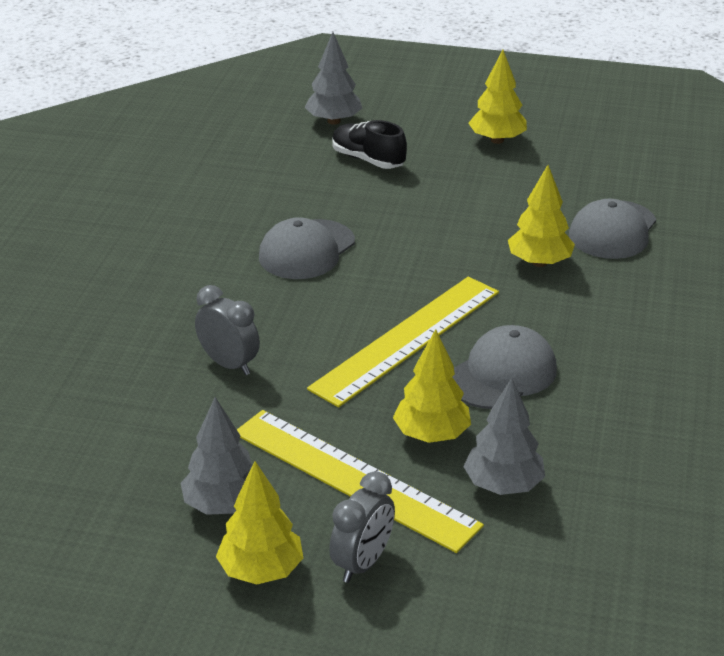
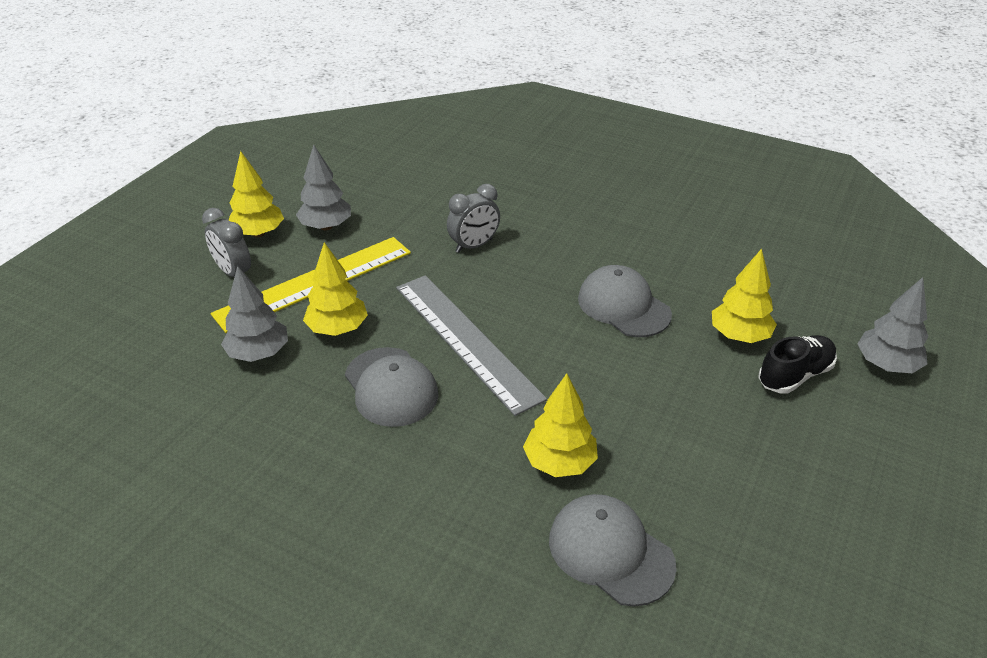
camera: 105 degrees right, 5 degrees up
(407, 339) = (466, 340): yellow ruler -> grey ruler
(497, 140) = (846, 499): yellow tree -> yellow tree (739, 336)

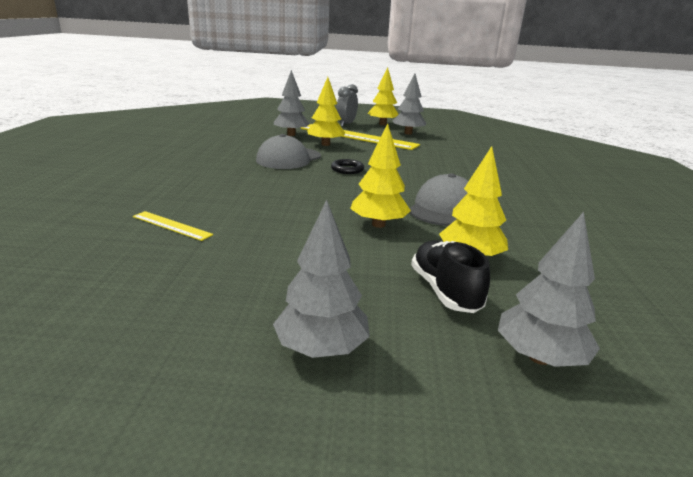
camera: 65 degrees right, 15 degrees down
(466, 340) = (347, 169): grey ruler -> black ring
(474, 246) = (443, 162): grey clock -> none
(559, 463) = (252, 203): yellow tree -> yellow tree (378, 224)
(610, 552) = (171, 225): grey cap -> yellow ruler
(795, 375) = (445, 291): black shoe -> black shoe turned 135 degrees counterclockwise
(870, 476) = (321, 348): none -> grey tree

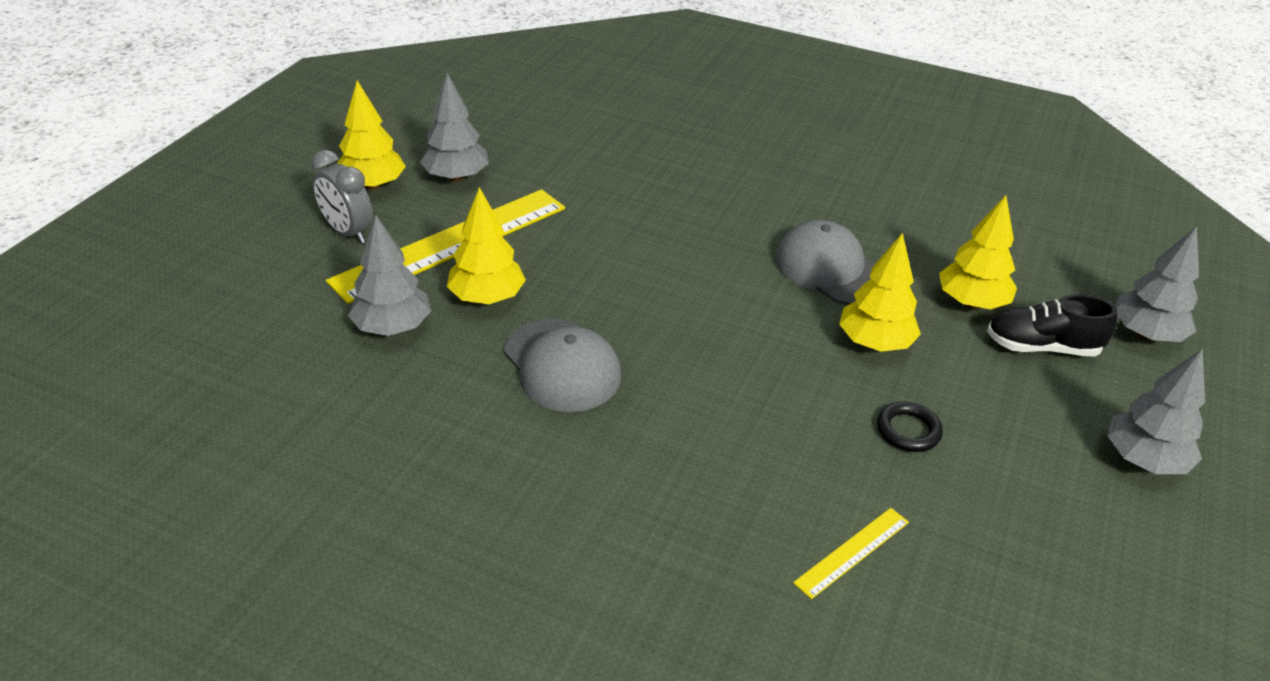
camera: 70 degrees left, 15 degrees up
(347, 169) = (646, 310): black ring -> black ring (908, 430)

